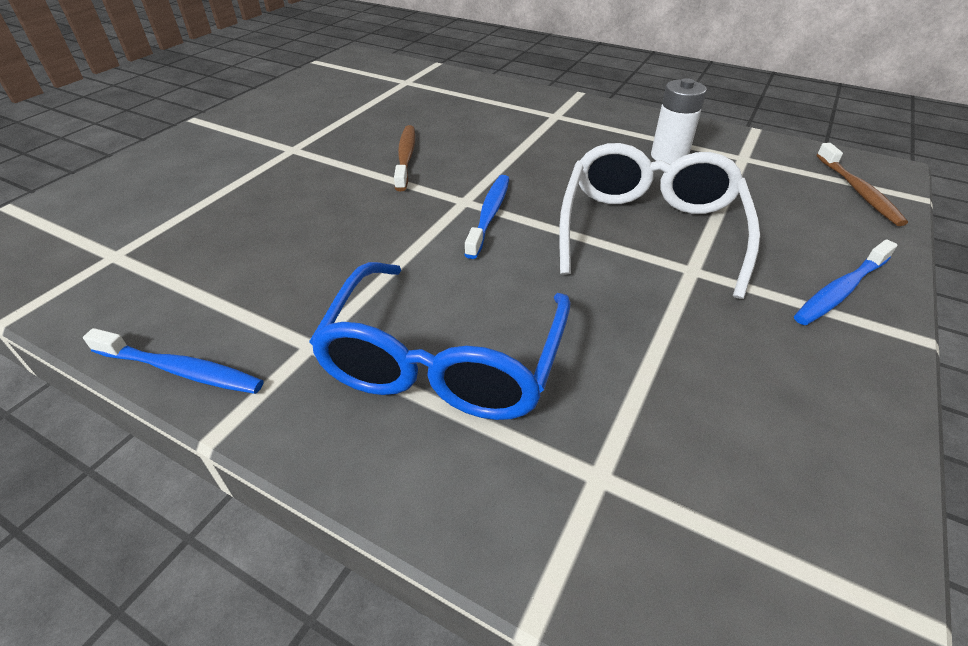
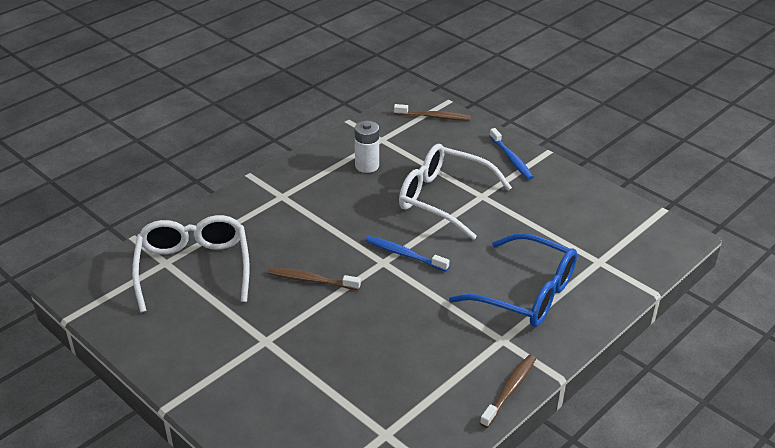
camera: 75 degrees left, 5 degrees down
(181, 370) = (509, 390): blue toothbrush -> brown toothbrush
(402, 94) = (193, 268): none -> white glasses

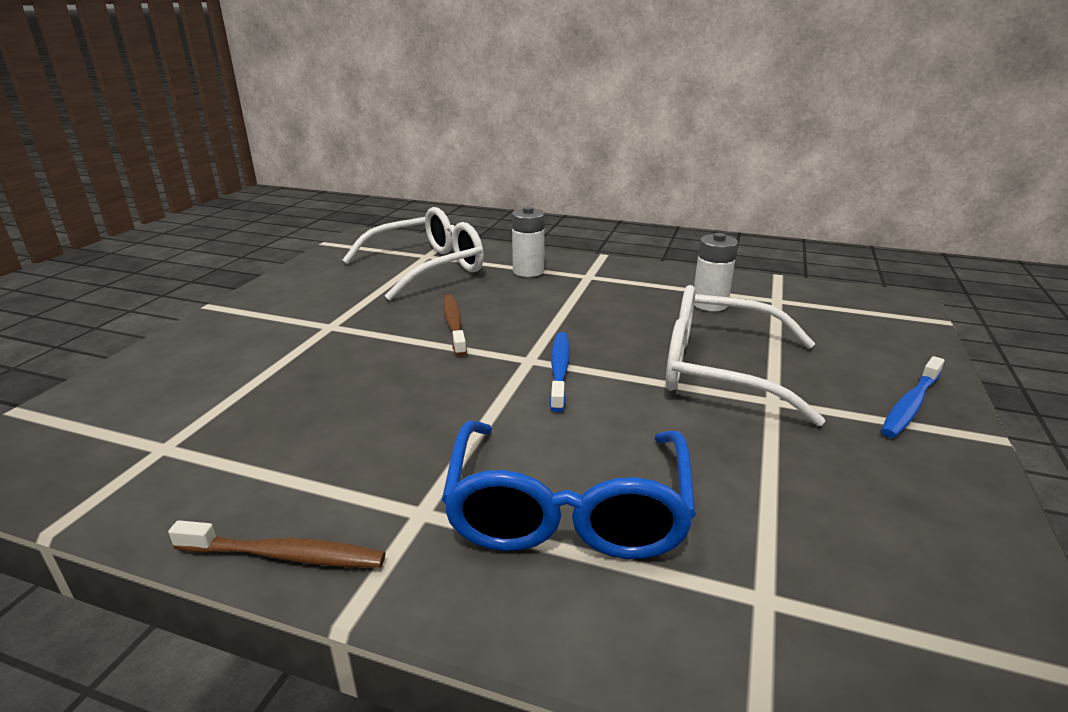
camera: 65 degrees right, 10 degrees down
(249, 220) = (528, 271): none -> white battery
(434, 117) = (889, 320): brown toothbrush -> none
(443, 198) = (719, 370): white glasses -> white glasses turned 75 degrees counterclockwise

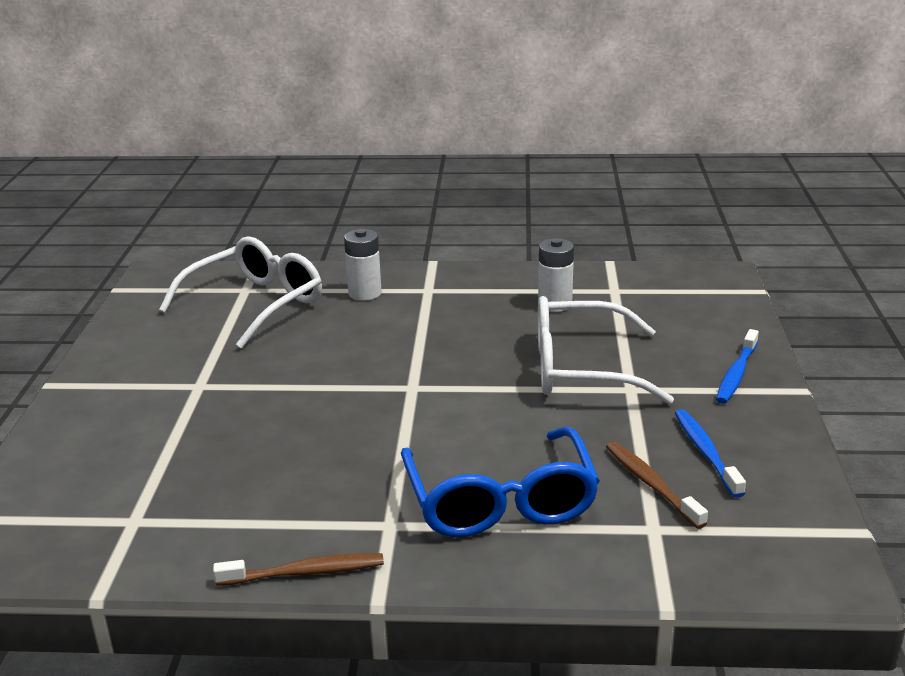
camera: 15 degrees left, 0 degrees up
(454, 325) = (322, 364): brown toothbrush -> brown toothbrush (651, 484)
(559, 370) = (444, 392): blue toothbrush -> blue toothbrush (706, 452)

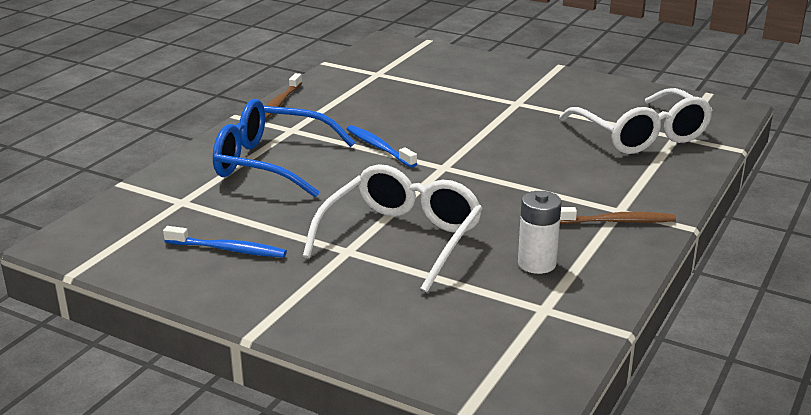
camera: 115 degrees right, 0 degrees up
(365, 293) = (632, 180): white battery -> none
(651, 484) = (222, 215): brown toothbrush -> brown toothbrush (617, 221)
(736, 374) = (313, 311): blue toothbrush -> blue toothbrush (379, 147)

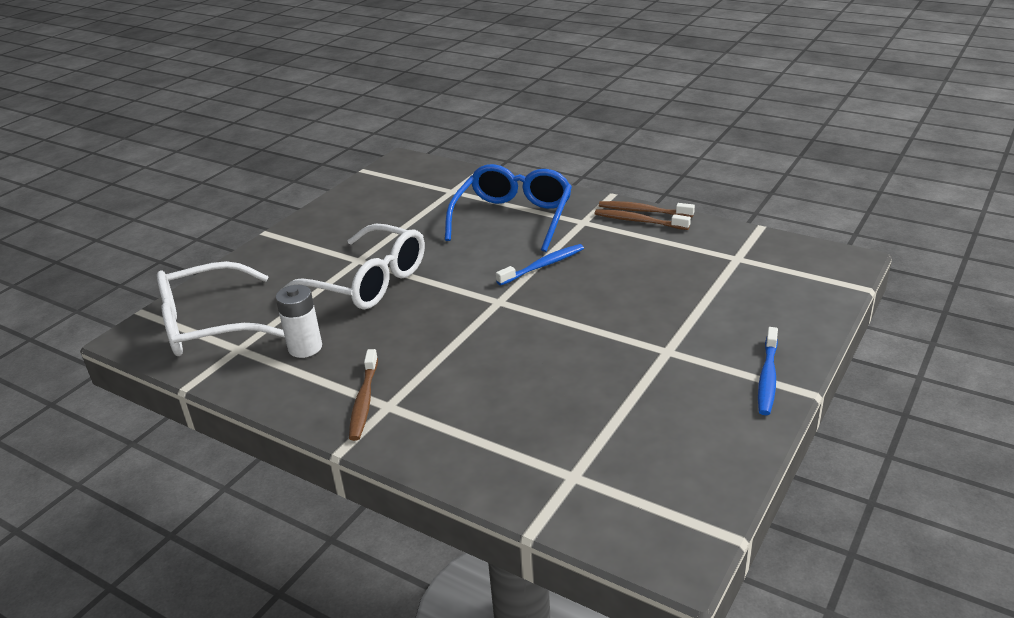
camera: 95 degrees right, 5 degrees up
(228, 249) = (375, 214): blue toothbrush -> blue toothbrush (767, 377)
(300, 105) = (638, 221): none -> brown toothbrush
(641, 136) = (573, 444): white glasses -> white glasses (208, 325)

